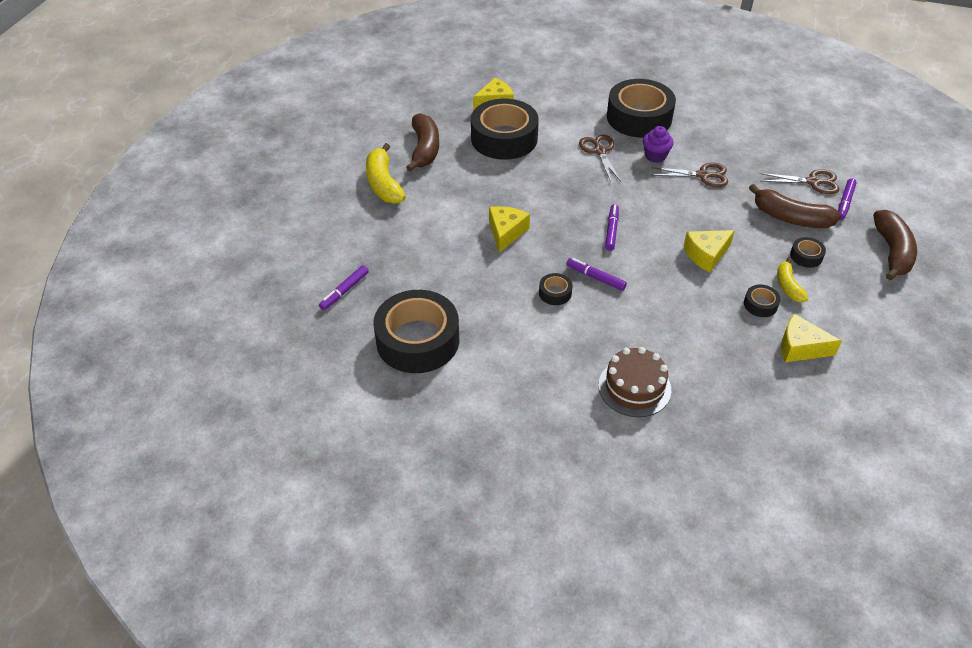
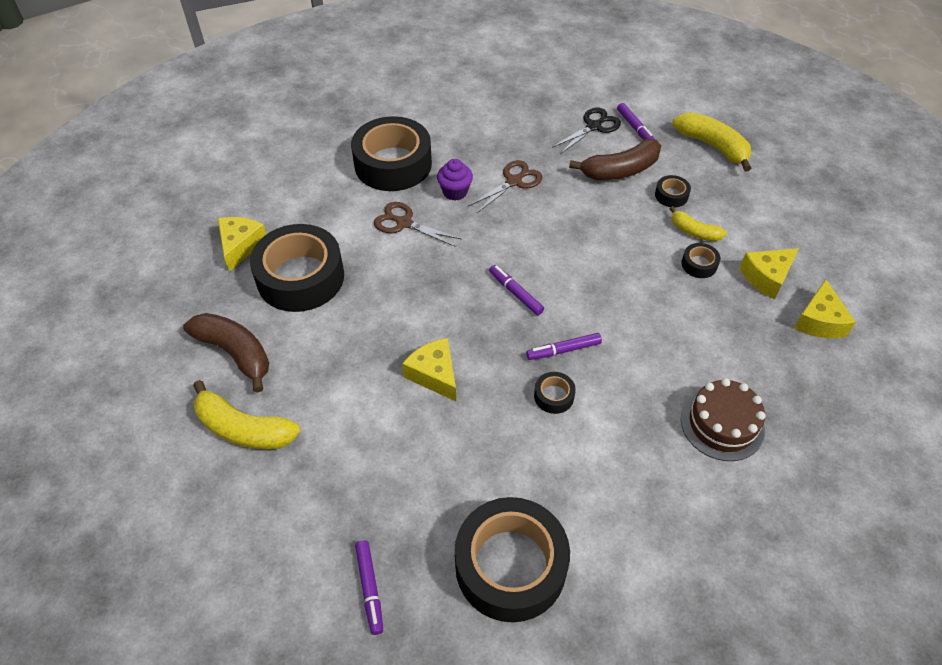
camera: 50 degrees left, 5 degrees up
(706, 255) = (610, 253): yellow cheese -> yellow cheese (819, 321)
(812, 182) = (593, 126): brown scissors -> black scissors
(892, 252) = (713, 146): brown banana -> yellow banana

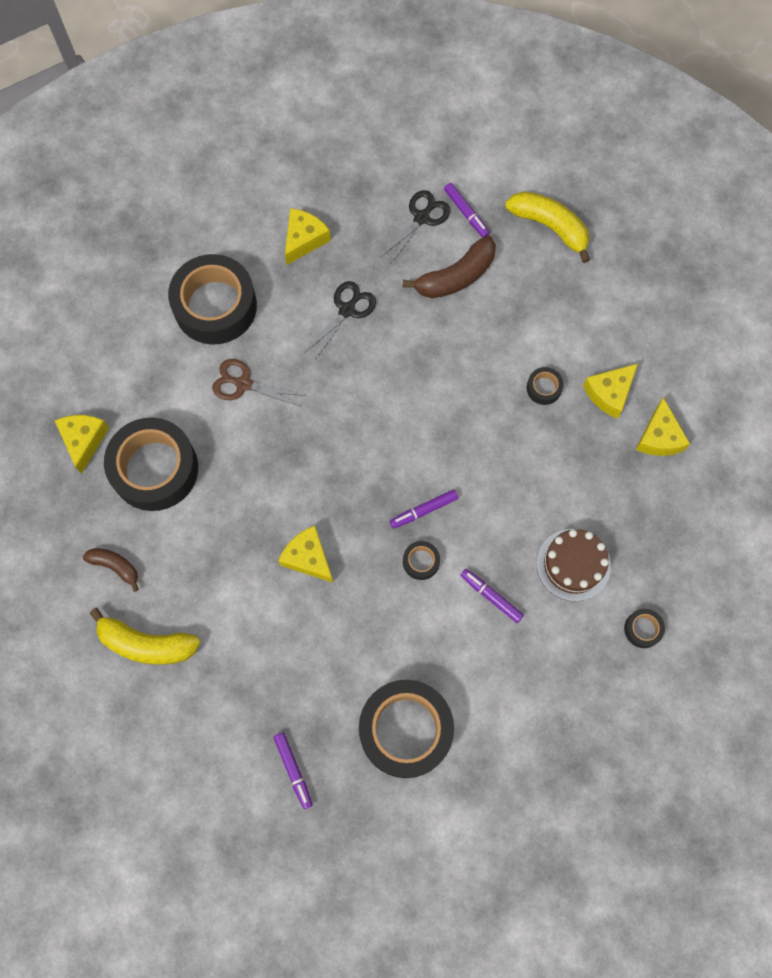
camera: 10 degrees left, 20 degrees up
(235, 353) = (115, 566): brown banana -> brown banana, size x0.59
(455, 192) = (288, 334): purple cupcake -> none
(484, 129) = (304, 239): none -> yellow cheese
(514, 181) = (347, 310): brown scissors -> black scissors
(515, 293) = (369, 452): purple marker -> purple marker (491, 596)
(671, 195) = (511, 303): black tape -> black tape (642, 629)
(694, 232) = (536, 347): yellow banana -> none

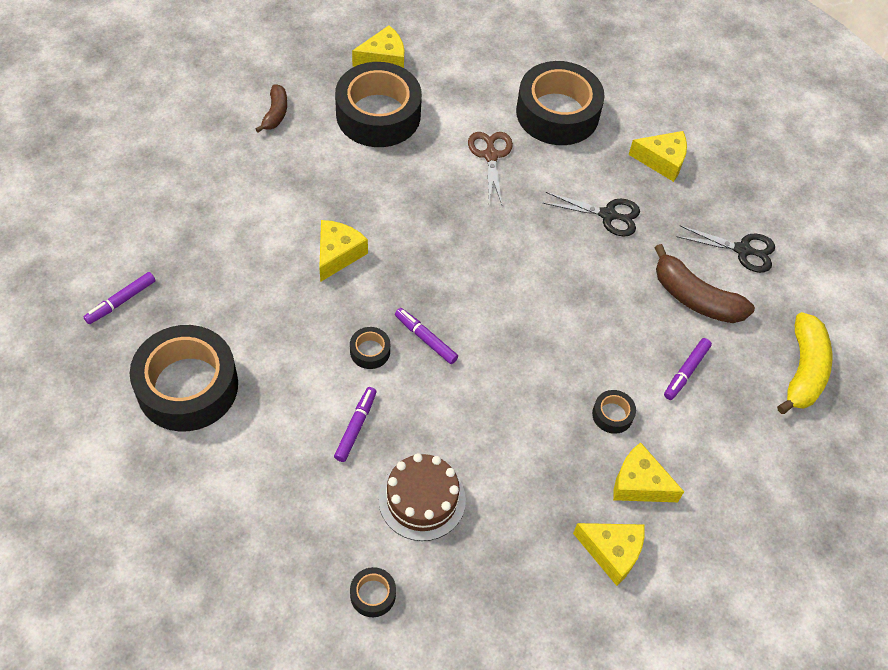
camera: 65 degrees right, 15 degrees down
(146, 644) = (211, 155): yellow banana -> none
(466, 213) = (771, 288): purple marker -> purple marker (686, 372)
(659, 437) = (612, 552): yellow cheese -> yellow cheese turned 135 degrees counterclockwise

